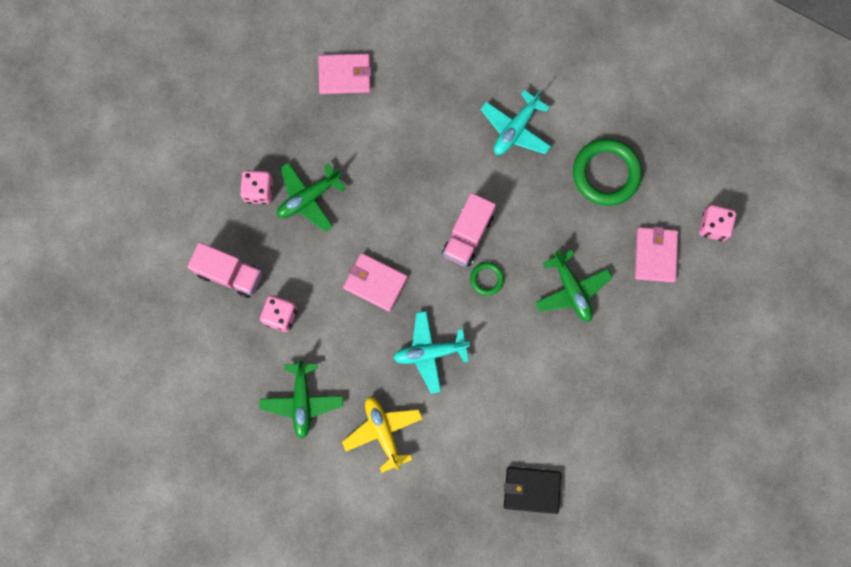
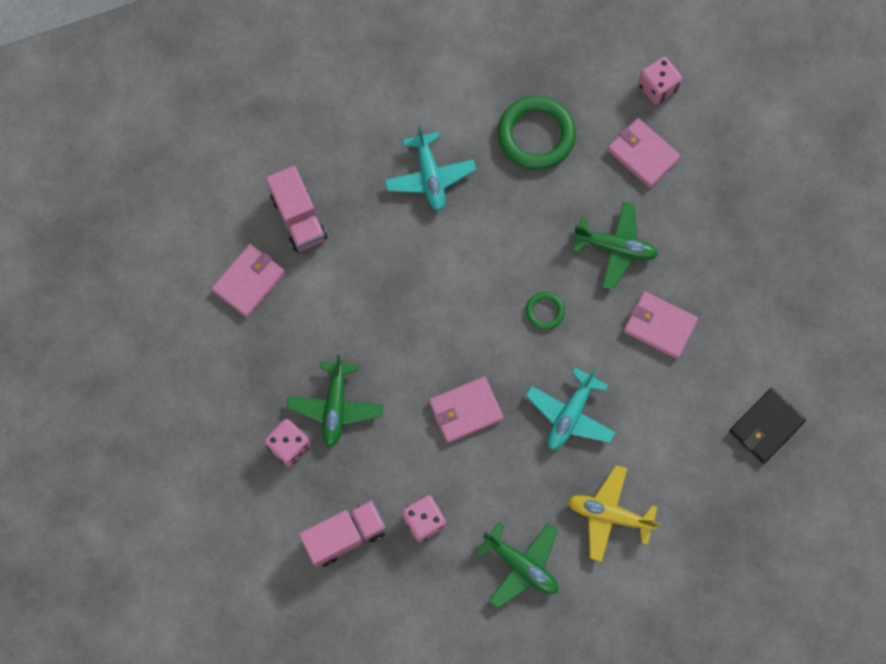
camera: 50 degrees left, 5 degrees down
(468, 235) = (491, 295): pink truck -> pink truck (299, 218)
(541, 363) = (659, 326): none -> pink wallet

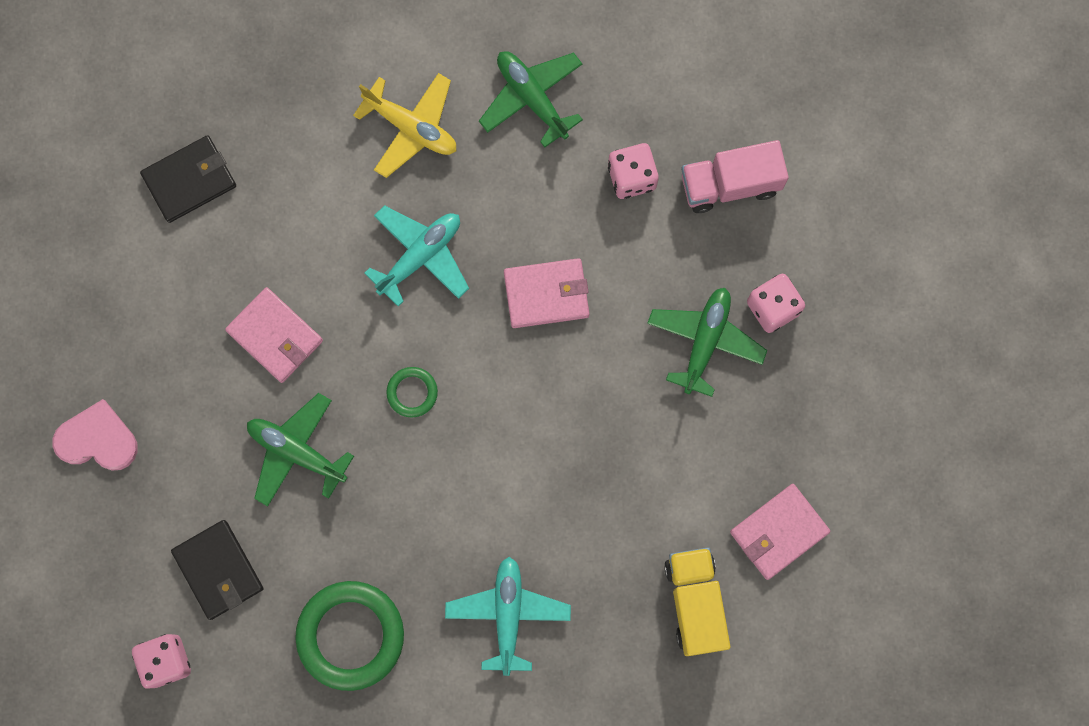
camera: 165 degrees left, 5 degrees up
(299, 218) = (695, 603): pink truck -> yellow truck
(643, 154) = (218, 570): pink wallet -> black wallet
(761, 220) = (97, 439): none -> pink heart

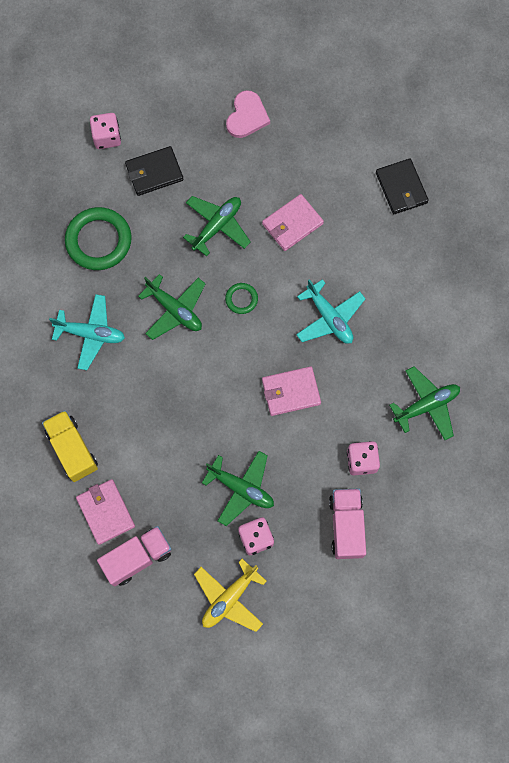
camera: 100 degrees right, 5 degrees down
(411, 128) = (417, 325): yellow plane -> yellow plane (229, 598)
(447, 491) = (175, 310): none -> green plane
(546, 294) = (291, 392): pink wallet -> pink wallet turned 75 degrees clockwise
(695, 603) = (72, 449): yellow truck -> yellow truck turned 120 degrees counterclockwise
(835, 472) = (137, 557): none -> pink truck

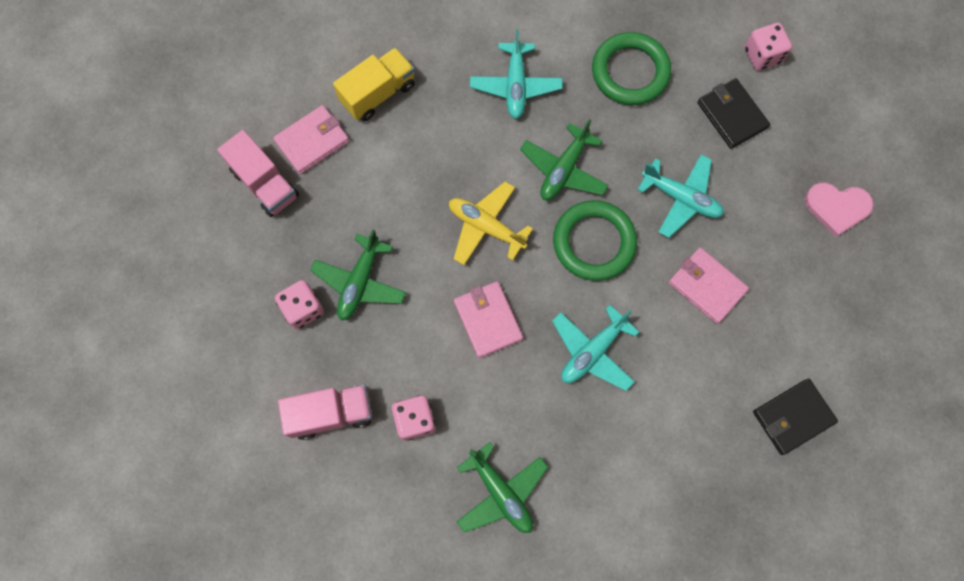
camera: 80 degrees right, 0 degrees up
(217, 226) = (681, 198): green plane -> turquoise plane
(229, 598) = (230, 291): yellow plane -> yellow plane (486, 227)
(241, 299) = (594, 242): green ring -> green ring, size x2.06

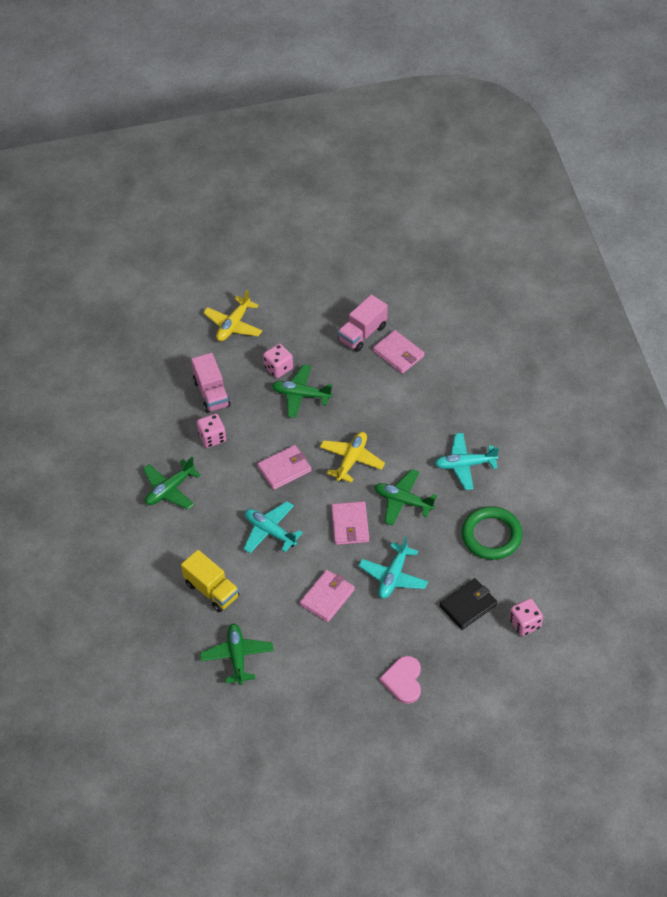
camera: 85 degrees right, 20 degrees down
(205, 368) = (233, 325): none -> yellow plane
(378, 93) = (442, 384): yellow truck -> yellow truck (212, 590)
(594, 242) = (350, 525): green ring -> pink wallet
(793, 417) = (237, 656): black wallet -> green plane

